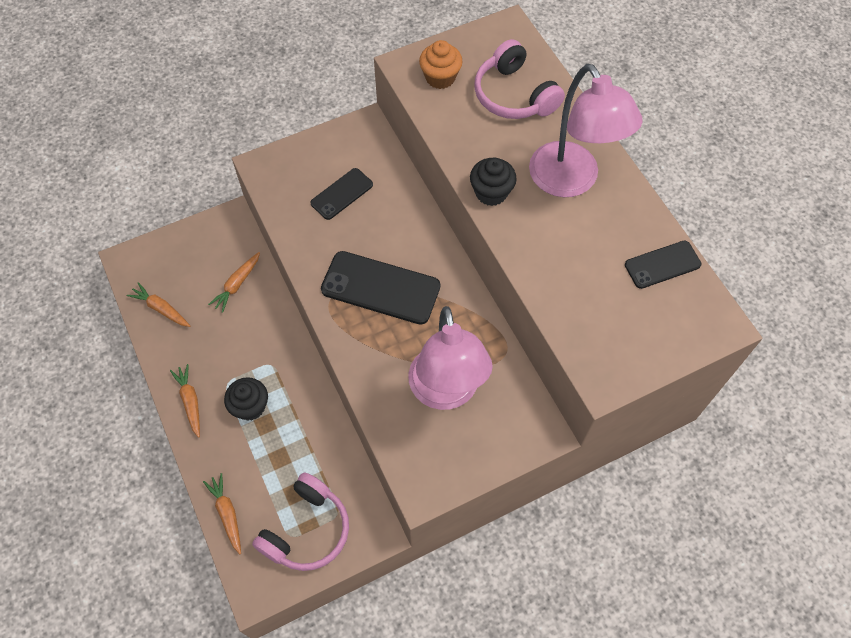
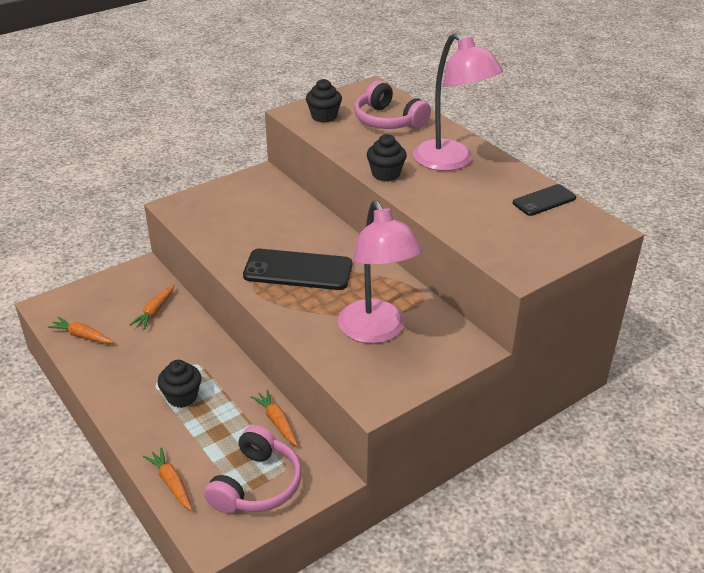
camera: 10 degrees left, 25 degrees down
(190, 401) = (120, 400): orange carrot -> orange carrot (277, 422)
(342, 194) = (249, 216): black phone -> none
(440, 77) = (324, 116): orange cupcake -> black cupcake

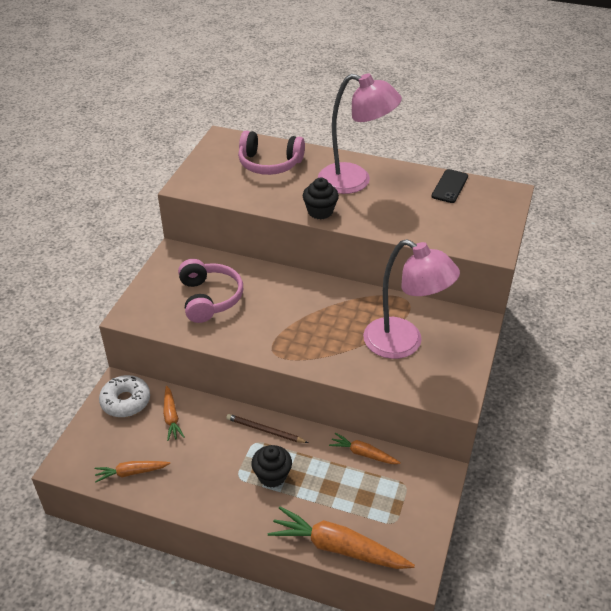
camera: 35 degrees left, 5 degrees up
(135, 283) = (126, 401): none -> white donut
(171, 483) = (338, 547): orange carrot -> orange carrot, size x1.83
(215, 359) = (265, 430): none -> brown pencil
(257, 485) = (399, 509): pink headphones -> pink headphones (209, 298)
(298, 270) = (295, 323): black phone -> none
(324, 116) = (214, 180): black cupcake -> none

